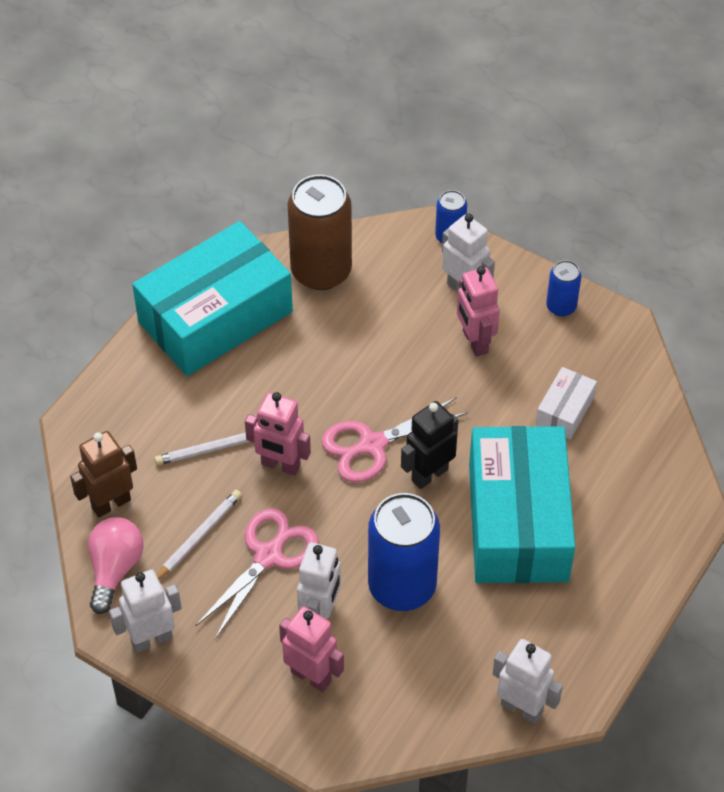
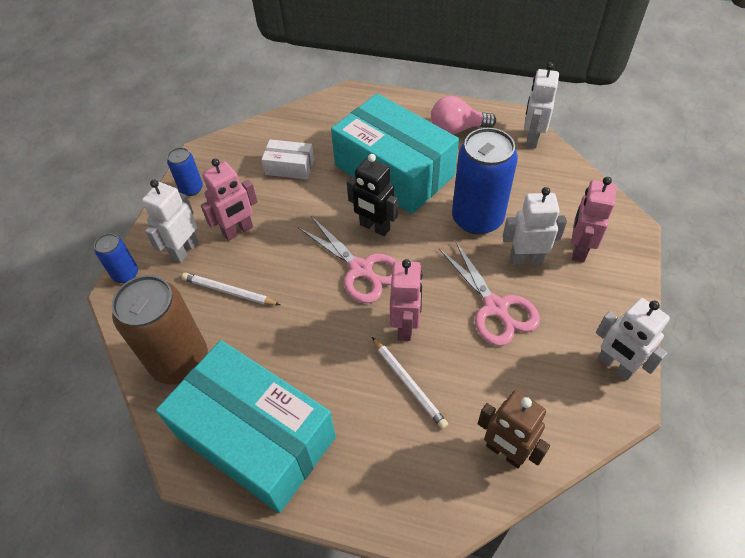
camera: 105 degrees left, 0 degrees up
(115, 569) = (569, 421): pink light bulb -> pink light bulb (457, 129)
(199, 536) = (502, 364): white pencil -> white pencil (229, 291)
(268, 556) = (495, 307): pink scissors -> pink scissors turned 135 degrees counterclockwise
(518, 522) = (394, 170): turquoise box -> turquoise box turned 60 degrees clockwise

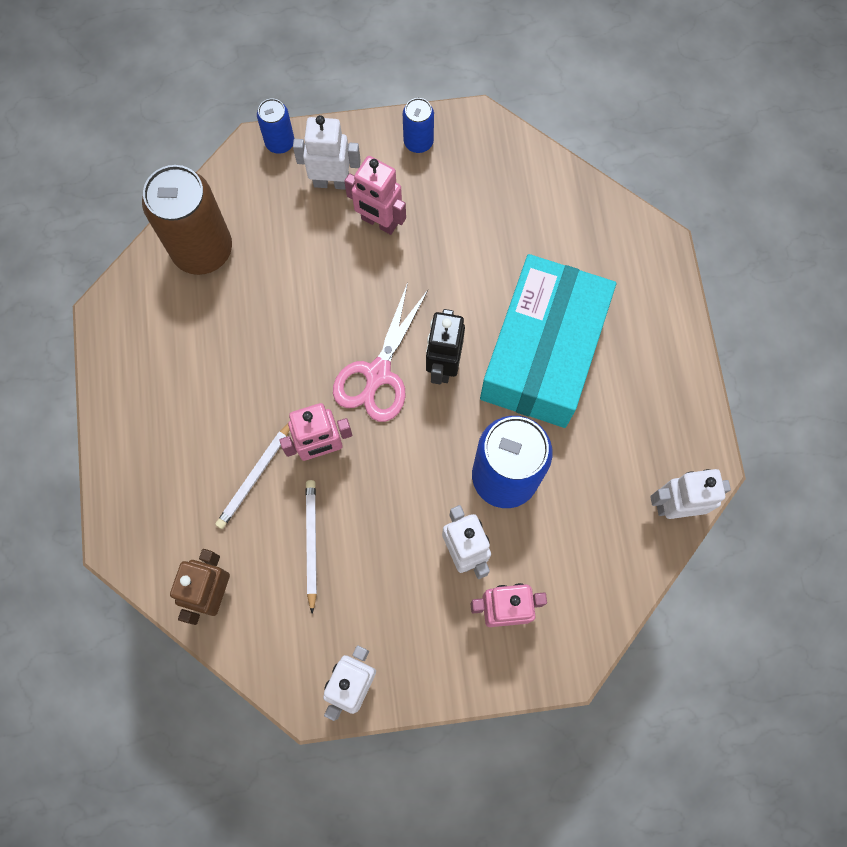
camera: 65 degrees right, 20 degrees up
(229, 291) = (297, 253): white pencil -> white pencil (311, 543)
(255, 436) = (151, 357): turquoise box -> none
(289, 167) = (497, 231): white box -> none
(457, 129) = (651, 404): pink light bulb -> none
(495, 307) = (381, 535): pink scissors -> none

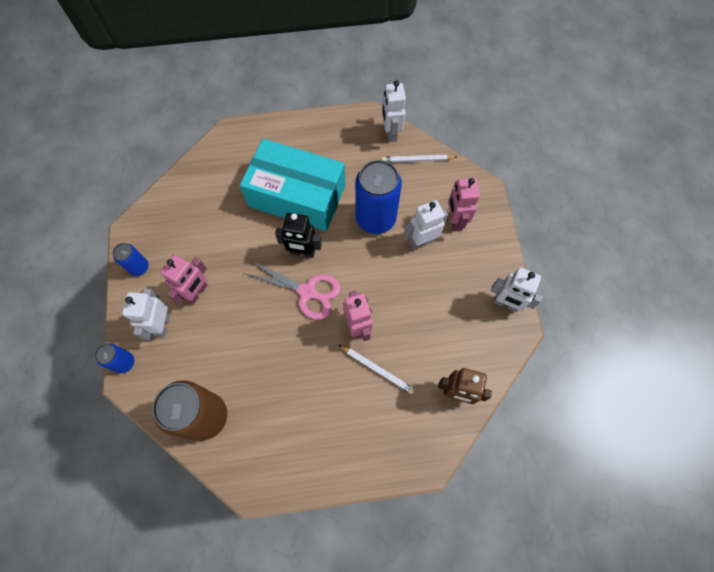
camera: 90 degrees left, 5 degrees down
(311, 543) = (421, 331): white pencil -> white pencil (417, 160)

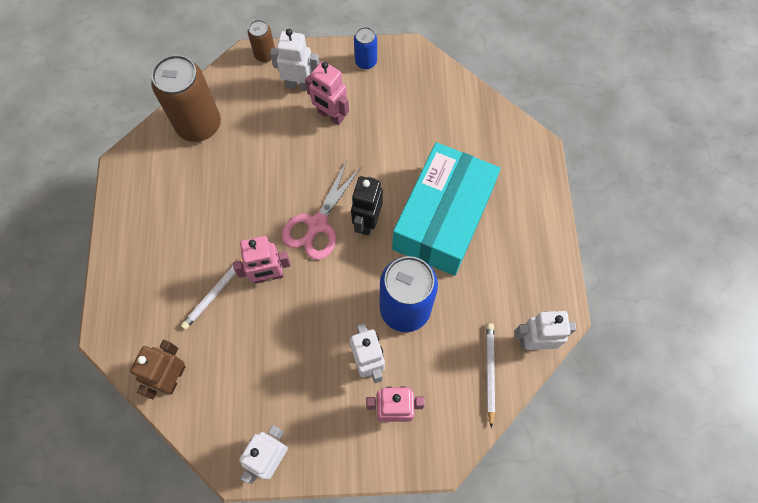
camera: 95 degrees right, 0 degrees up
(124, 362) = (265, 55): blue can -> brown can

